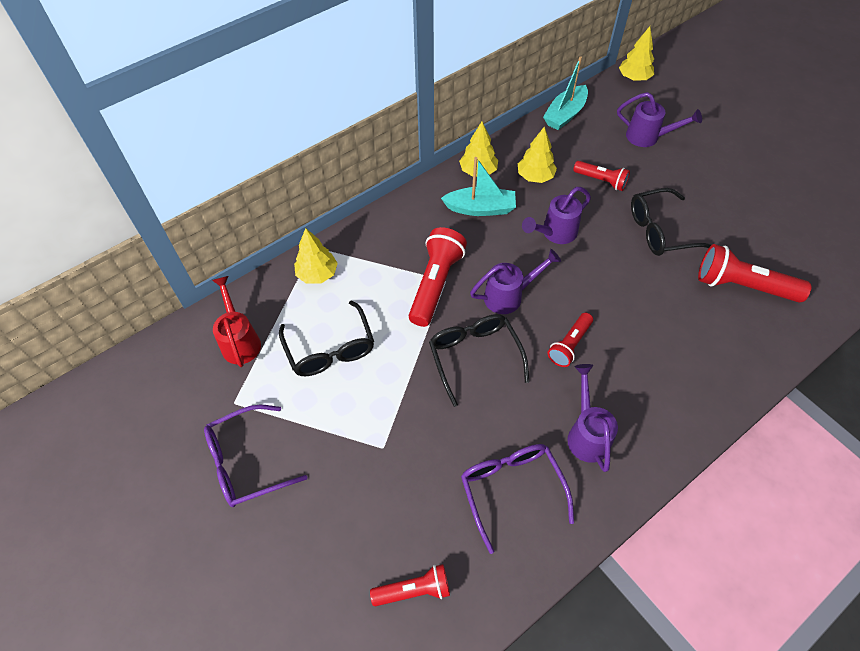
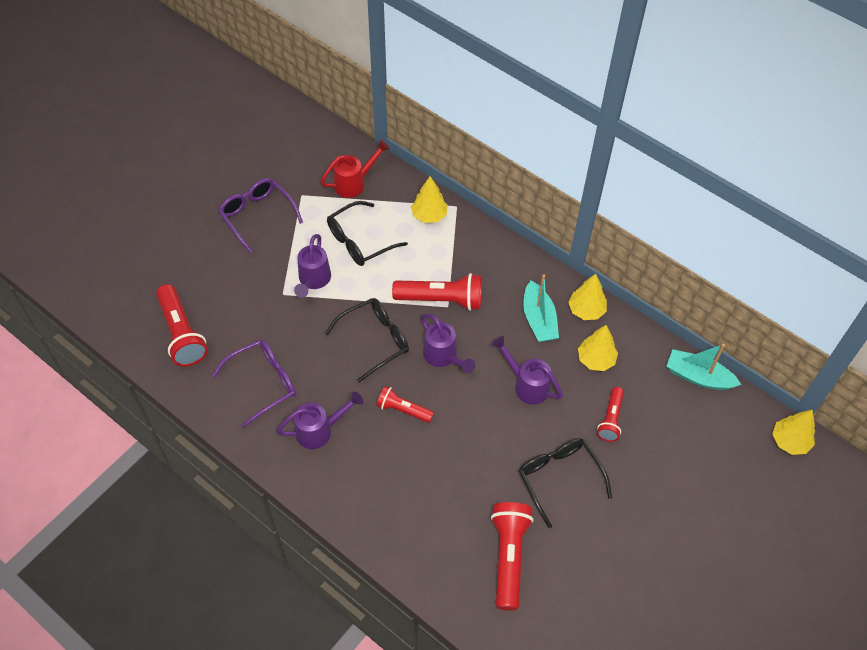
camera: 75 degrees right, 0 degrees up
(414, 590) = (182, 334): red flashlight -> red flashlight, size x1.66
(648, 137) = (693, 461): purple watering can -> purple watering can (313, 281)

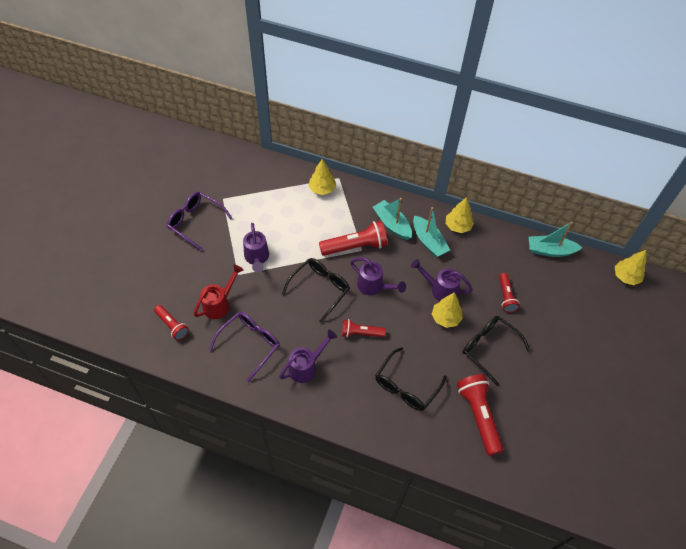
camera: 20 degrees left, 0 degrees up
(182, 334) = (172, 326): red flashlight -> red flashlight, size x0.60
(354, 183) = (259, 180): red watering can -> red watering can (220, 304)
(359, 241) = (279, 221): black glasses -> black glasses (406, 386)
(500, 284) = (392, 224): none -> turquoise boat
(595, 359) = (478, 258): yellow tree -> yellow tree (445, 318)

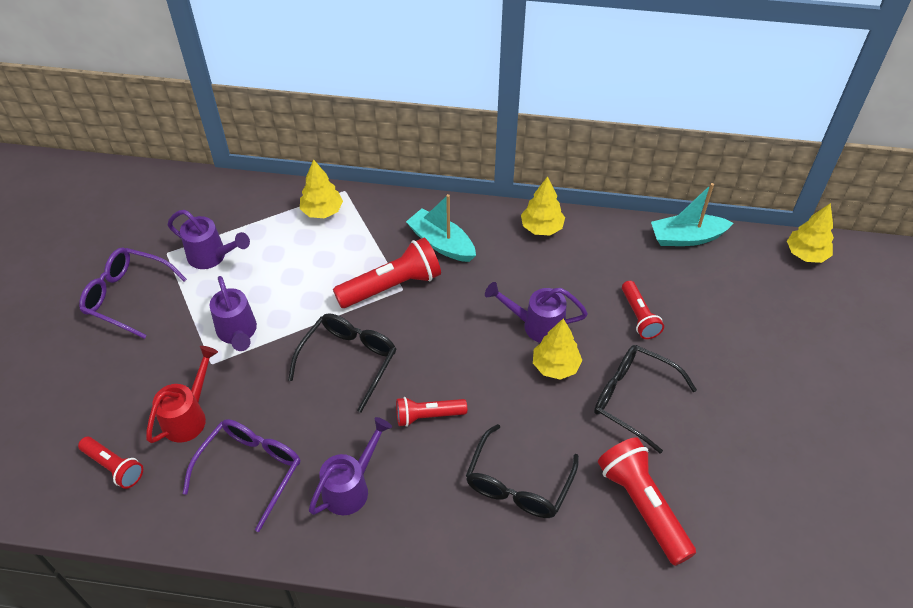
camera: 10 degrees left, 5 degrees down
(374, 287) = (433, 341): purple watering can -> purple watering can (212, 257)
(428, 241) = (503, 258): turquoise boat -> none

